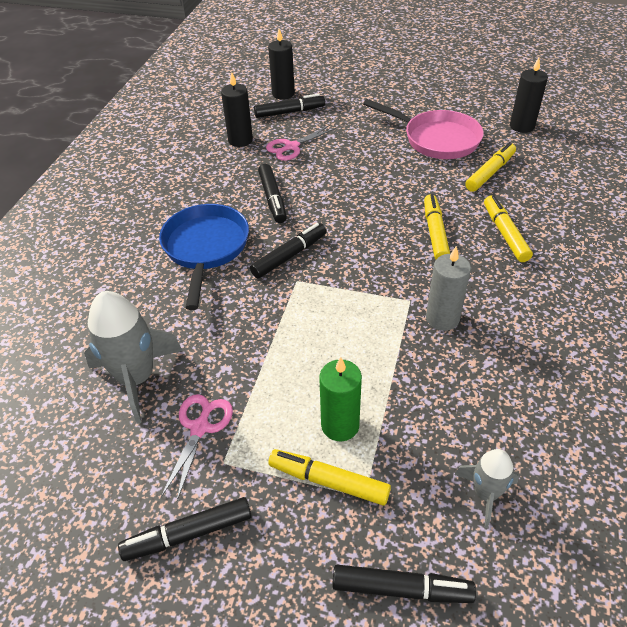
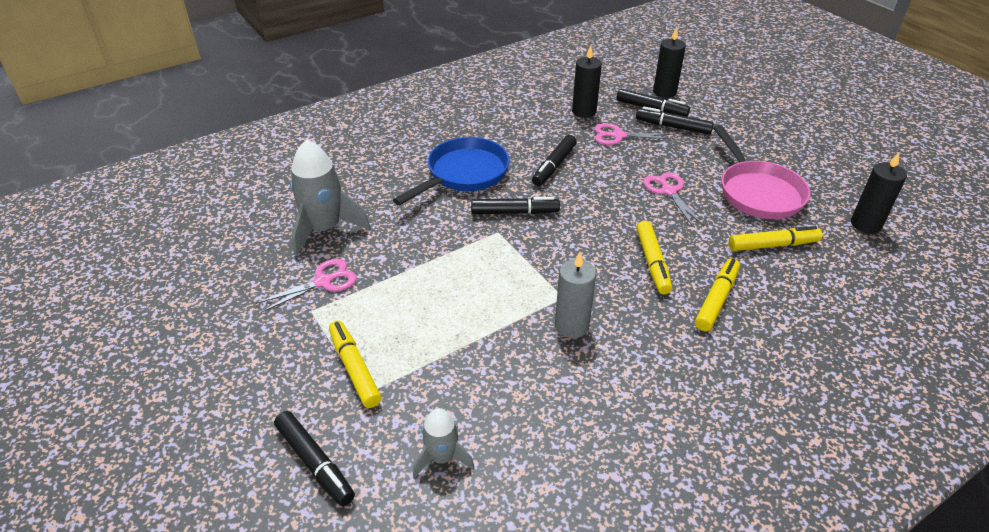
camera: 40 degrees right, 5 degrees down
(188, 534) = (246, 335): black marker -> black marker (673, 127)
(340, 425) = (405, 342): green candle -> none
(380, 171) = (669, 191): none -> pink scissors
(435, 233) = (652, 262): yellow marker -> yellow marker turned 135 degrees clockwise

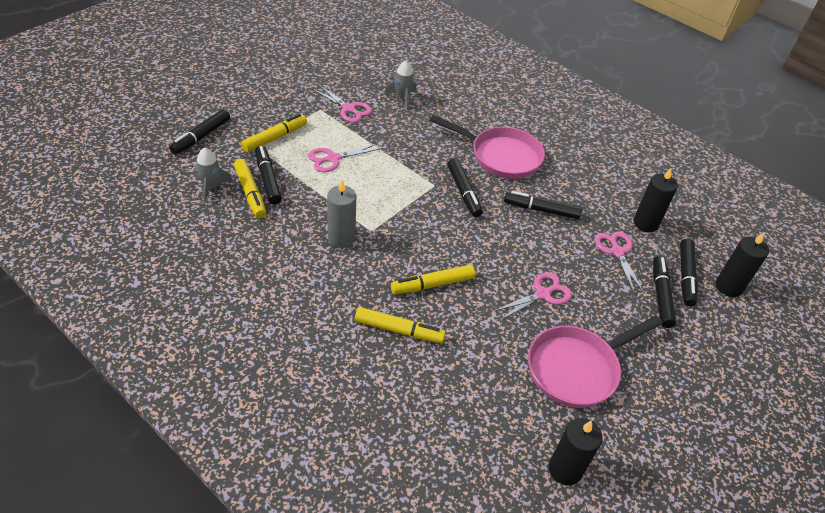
camera: 70 degrees right, 5 degrees up
(325, 229) = (402, 98): grey rocket -> grey rocket, size x0.56
(421, 312) = (333, 158): none -> pink scissors
(443, 386) = (268, 179): none -> black marker
(464, 174) = (501, 156): blue pan -> pink pan
(773, 245) = (492, 377): yellow marker -> yellow marker (250, 193)

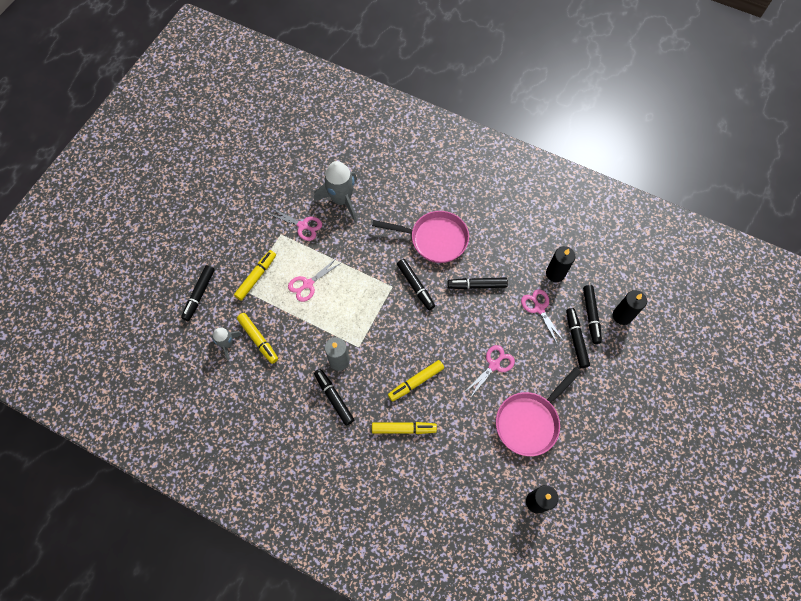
camera: 10 degrees left, 20 degrees up
(268, 179) = (266, 321): black marker -> black marker (334, 398)
(402, 98) = (342, 199): grey rocket -> grey rocket, size x1.78

